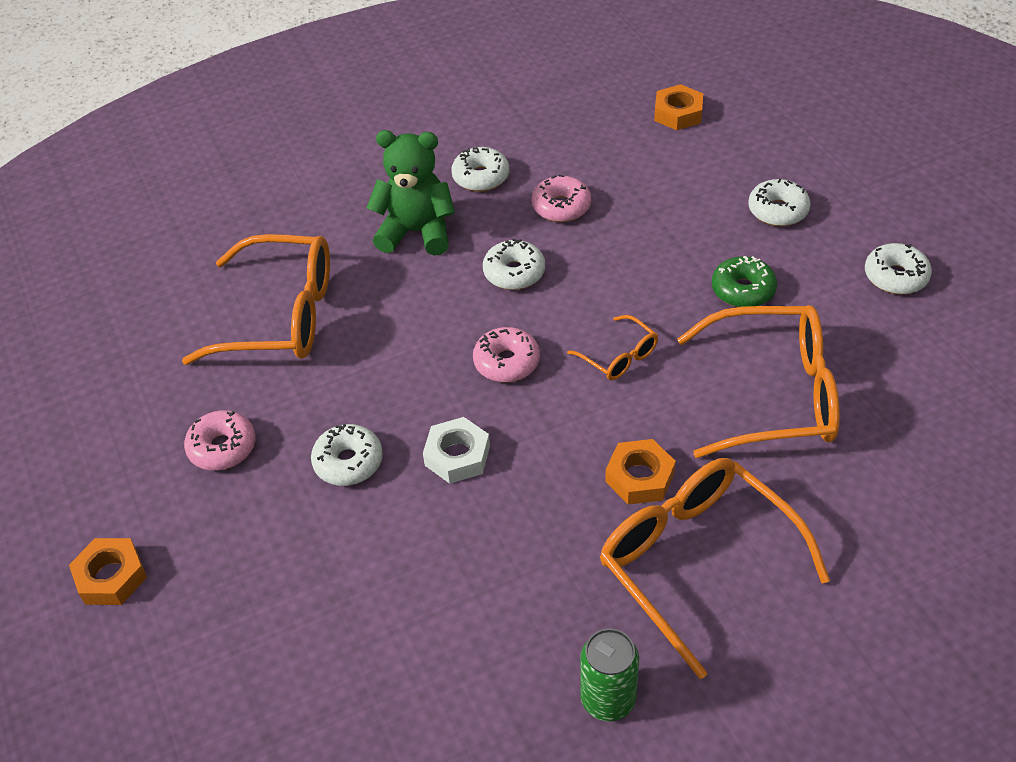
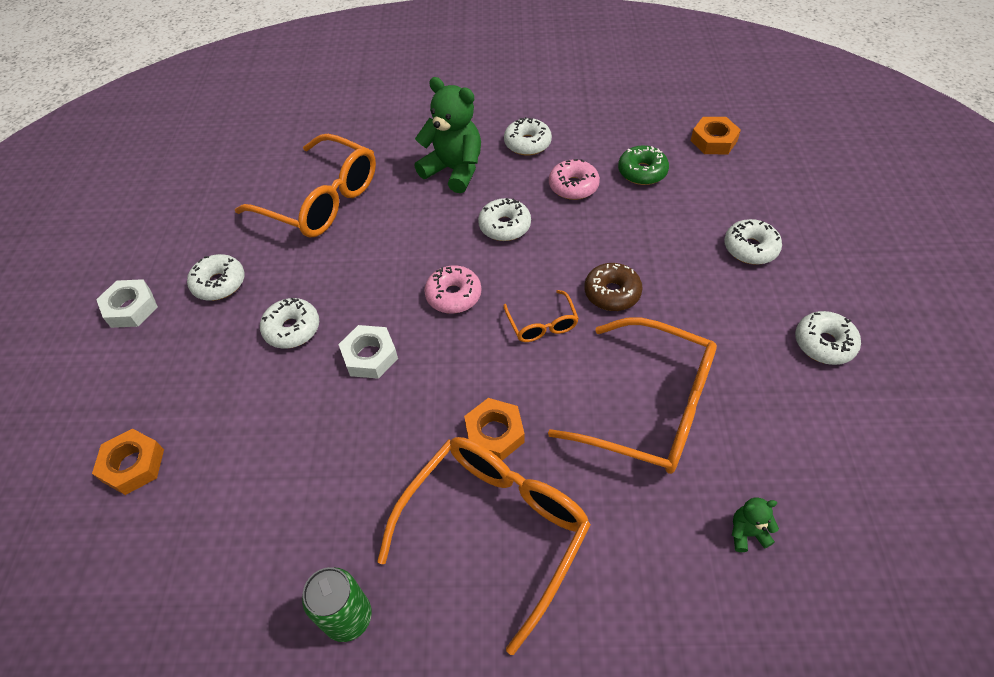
camera: 25 degrees right, 5 degrees up
(111, 577) = (88, 349): orange nut -> orange nut (133, 465)
(130, 514) = (131, 308): none -> white nut
(222, 448) = (219, 283): pink donut -> white donut
(670, 301) = (612, 293): none -> brown donut
(697, 562) = (494, 529): orange glasses -> orange glasses turned 45 degrees clockwise
(743, 290) = (678, 306): green donut -> green donut (642, 172)
(924, 467) = (747, 533): none -> green teddy bear

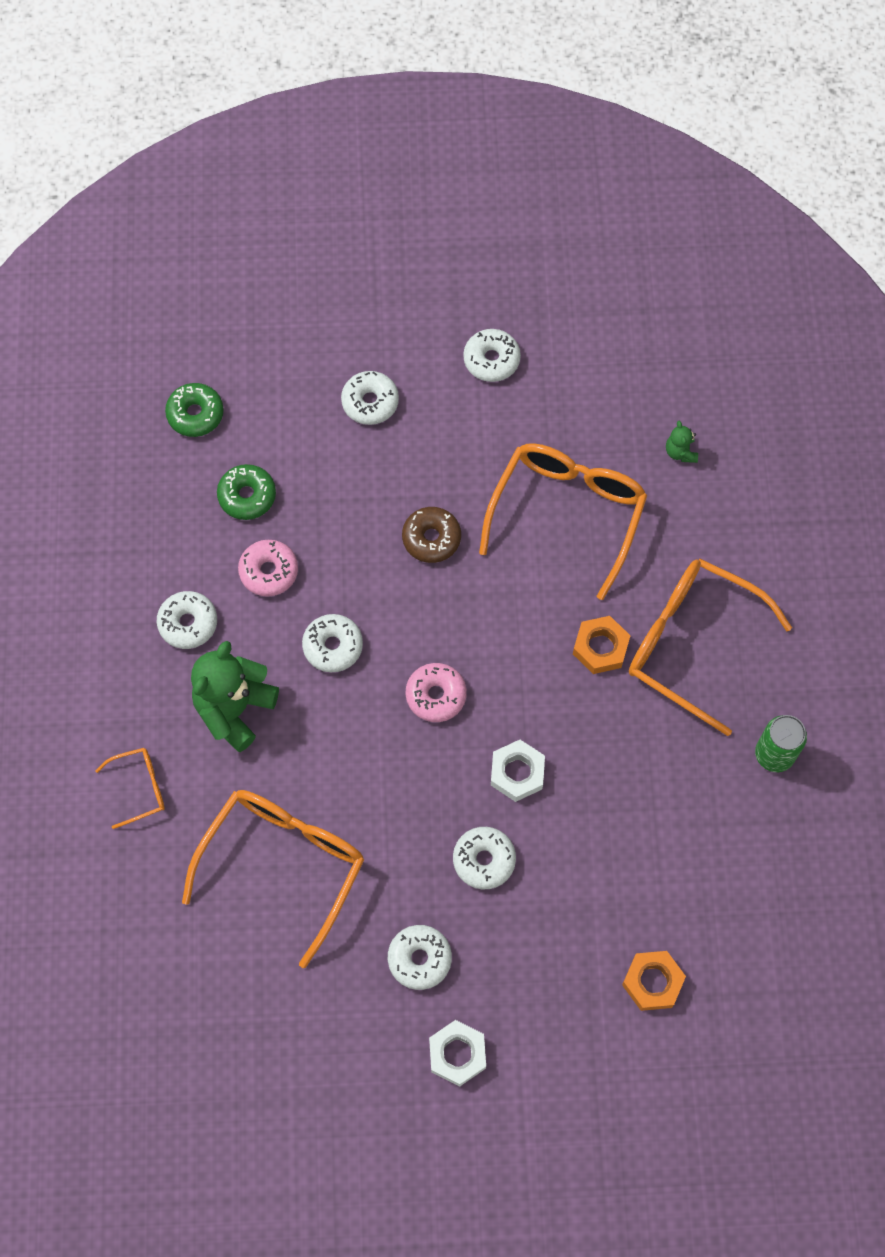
camera: 95 degrees left, 15 degrees up
(542, 324) = (472, 606): orange glasses -> orange glasses (139, 788)
(713, 141) = (195, 414): orange nut -> green donut

